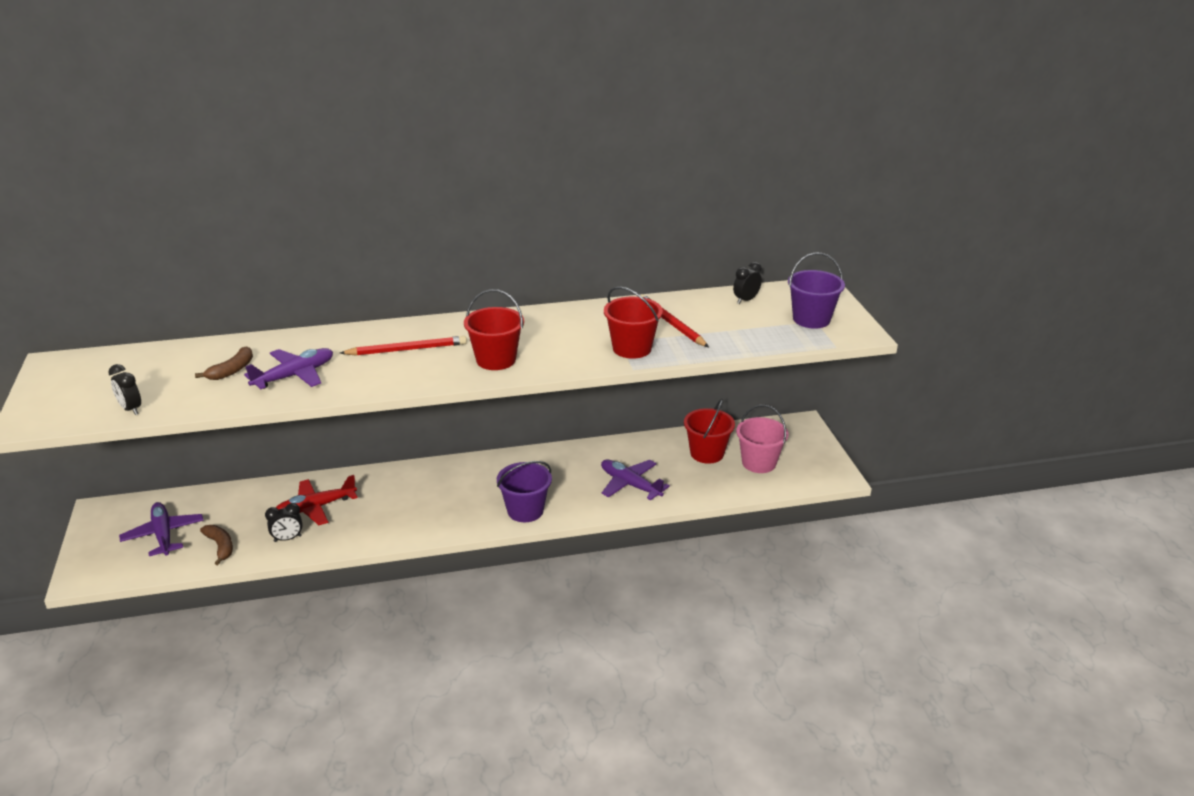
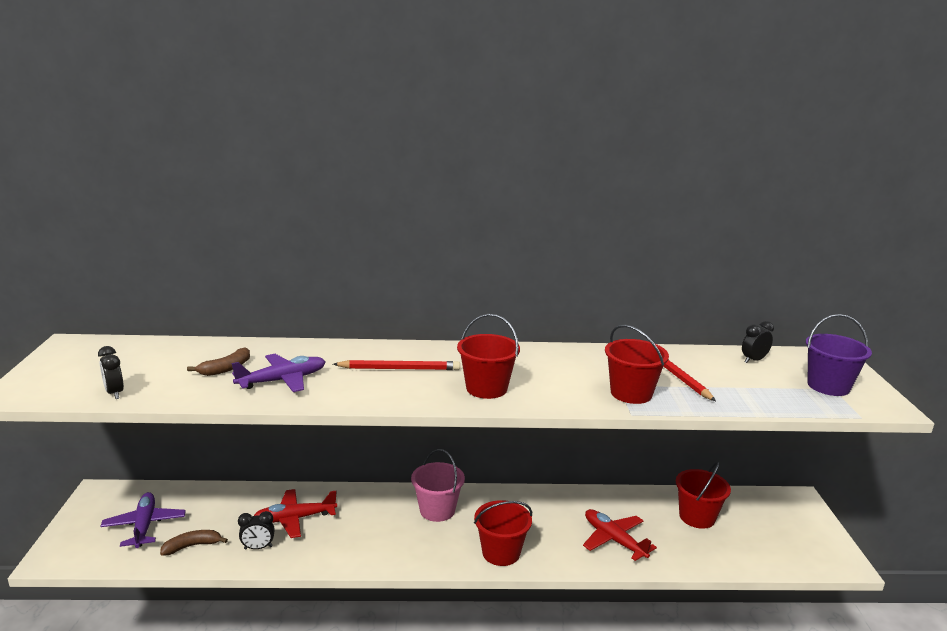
camera: 10 degrees right, 10 degrees down
(220, 546) = (192, 546): brown banana -> brown banana turned 90 degrees counterclockwise
(525, 510) = (501, 552): purple bucket -> red bucket
(630, 484) = (614, 540): purple plane -> red plane
(759, 463) = (753, 535): pink bucket -> pink bucket (437, 510)

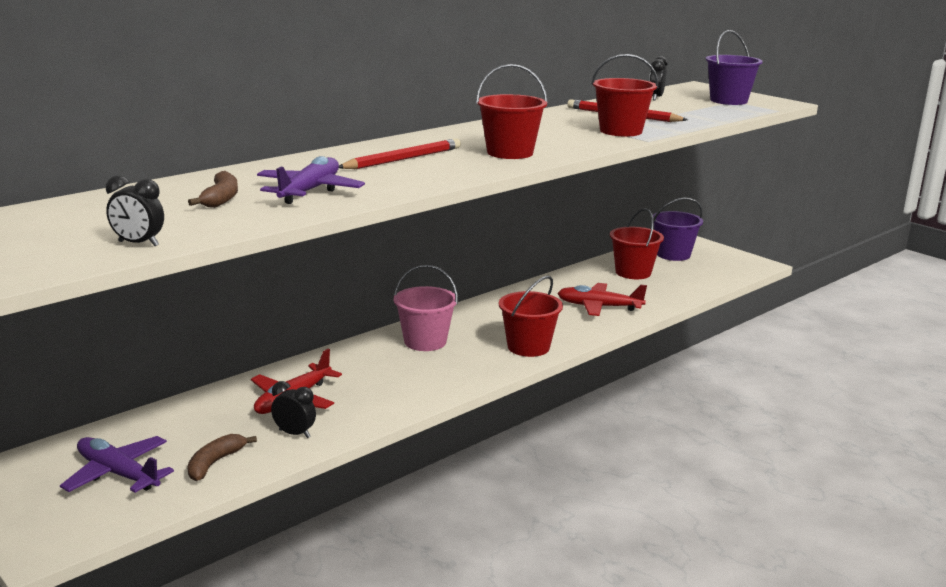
camera: 40 degrees left, 0 degrees up
(258, 548) = (294, 434): black clock -> black clock turned 105 degrees counterclockwise
(766, 513) = (673, 254): none -> purple bucket

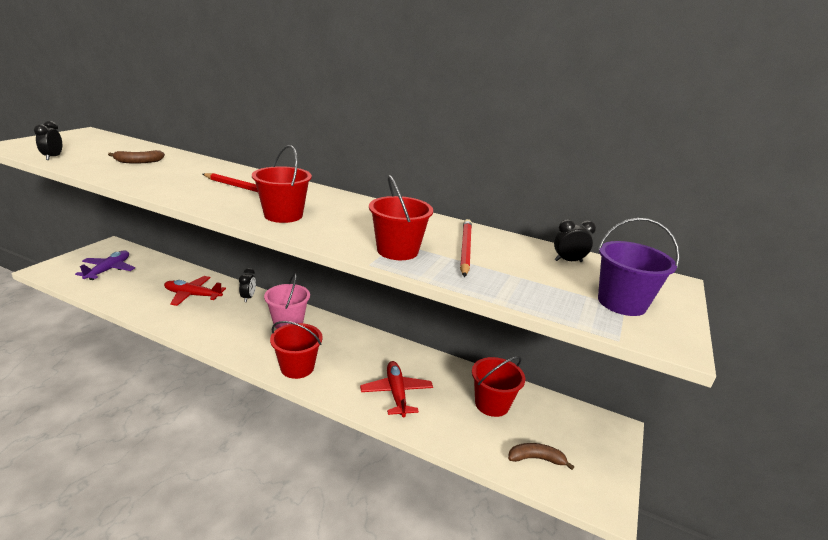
camera: 65 degrees right, 5 degrees up
(214, 463) = (117, 290): brown banana -> brown banana (536, 459)
(294, 434) = (150, 304): black clock -> black clock (248, 297)
(310, 191) = (157, 175): purple plane -> none
(673, 254) = (565, 426): purple bucket -> none

